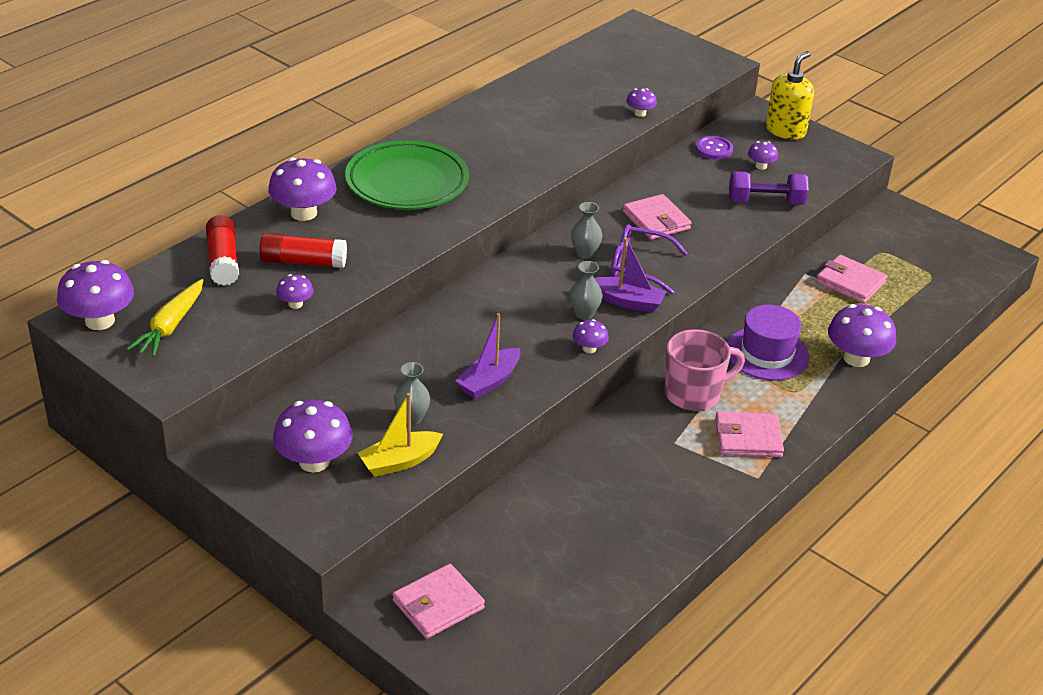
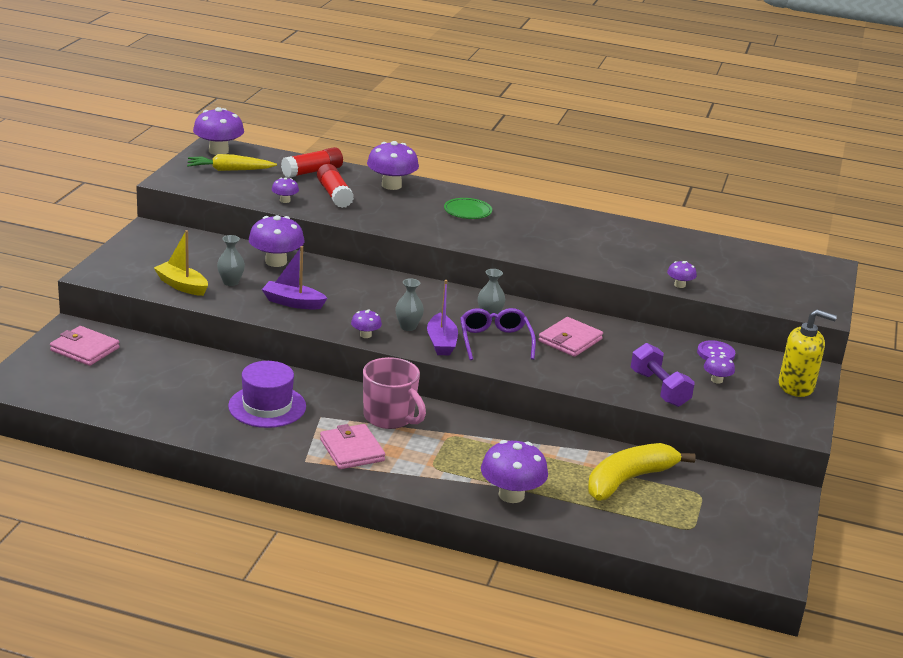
camera: 65 degrees right, 10 degrees down
(314, 461) = (163, 258): purple mushroom -> purple mushroom (276, 262)
(407, 182) = (467, 211): green plate -> green plate, size x0.48
(767, 353) = (475, 446): purple hat -> purple hat (267, 406)
(850, 282) = (628, 480): pink wallet -> yellow banana

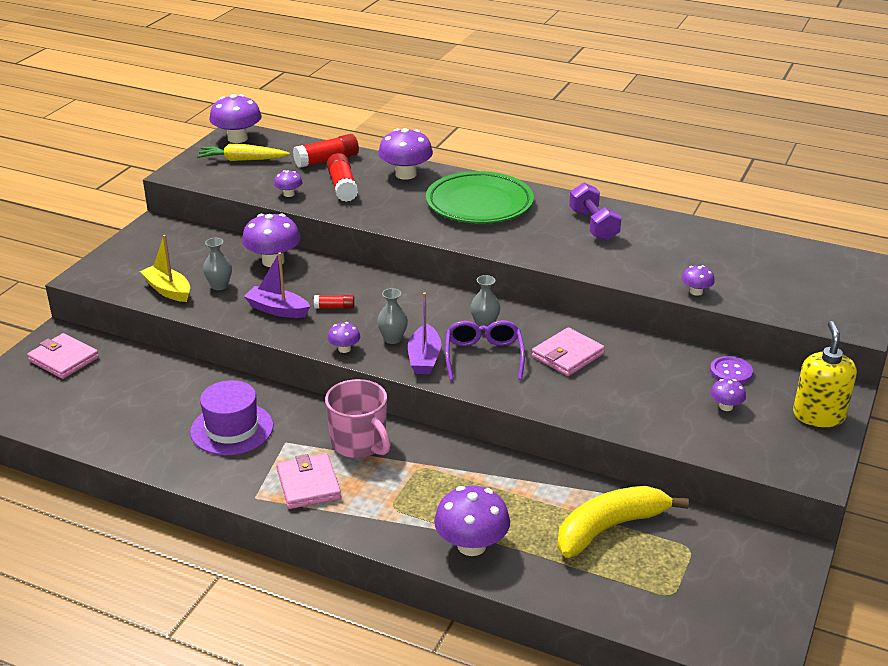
camera: 10 degrees right, 5 degrees up
(346, 301) = (334, 307): none -> red glue stick
(467, 211) = (479, 204): green plate -> green plate, size x2.08
(659, 389) = (656, 418): purple dumbbell -> purple dumbbell (593, 225)
(796, 386) = (818, 415): yellow soap dispenser -> yellow soap dispenser turned 105 degrees counterclockwise

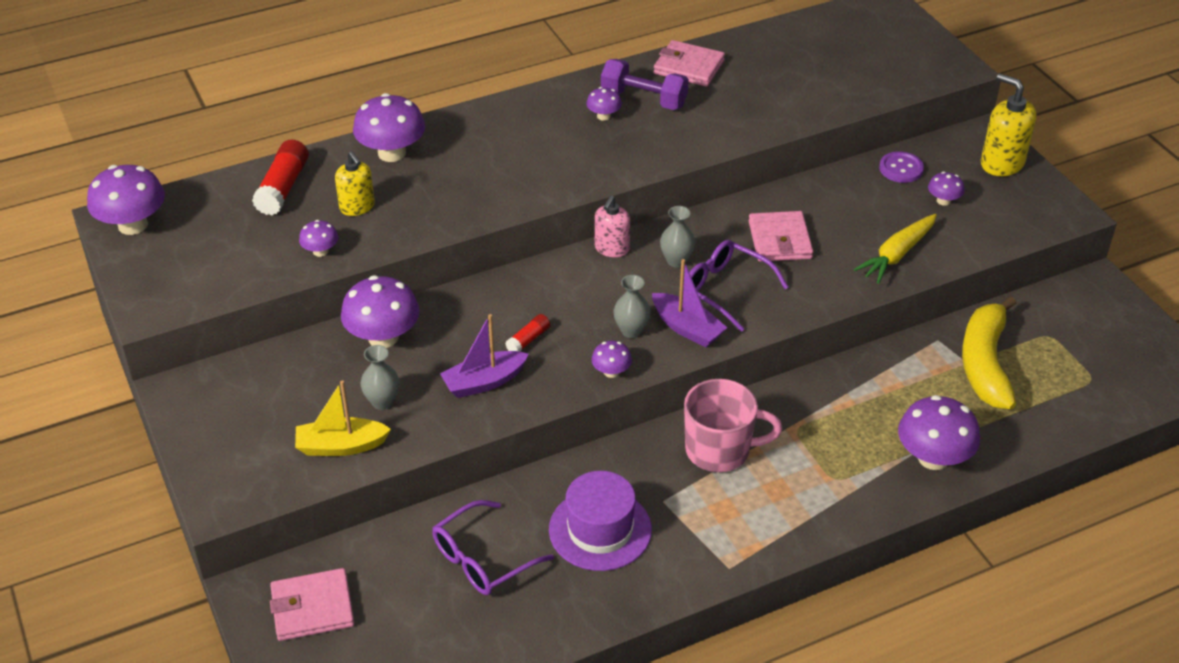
camera: 50 degrees left, 10 degrees up
(160, 397) = (482, 559): none -> purple glasses
(242, 160) = (191, 246): yellow carrot -> yellow carrot (897, 255)
(308, 484) = (747, 518): pink wallet -> pink wallet (689, 67)
(342, 186) = (357, 207): red glue stick -> yellow soap dispenser
(461, 297) = (611, 248): none -> pink soap dispenser
(479, 204) = (516, 141): green plate -> none
(696, 292) = (818, 112): purple mushroom -> purple mushroom (603, 116)

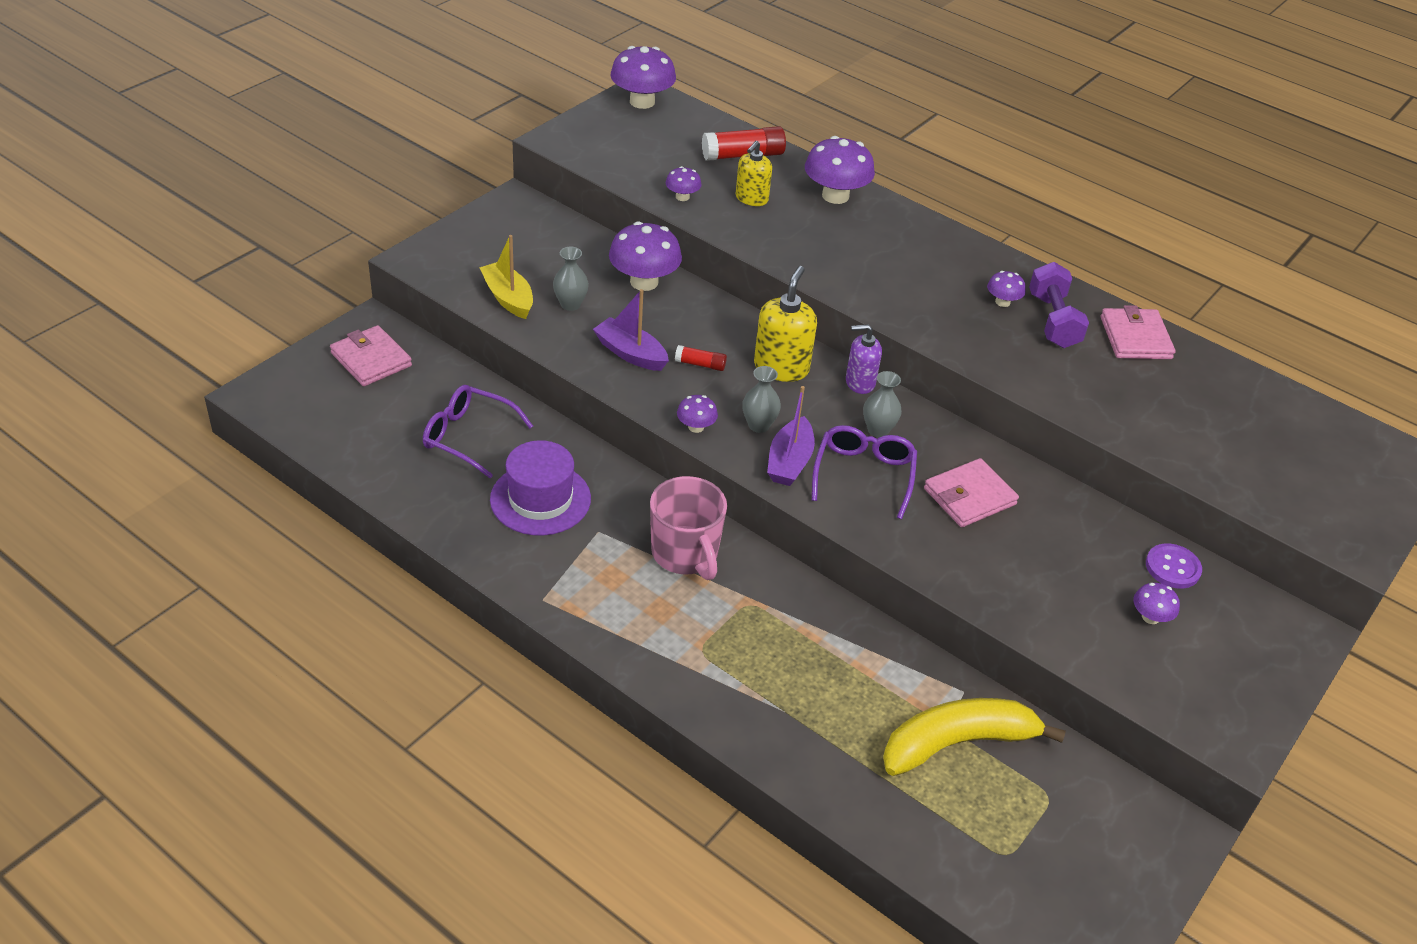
camera: 60 degrees right, 0 degrees up
(611, 248) = (859, 382): pink soap dispenser -> purple soap dispenser
(897, 255) = (1024, 596): yellow carrot -> none
(933, 458) = (781, 726): purple mushroom -> none
(1002, 163) = (1268, 658): yellow soap dispenser -> yellow soap dispenser (781, 367)

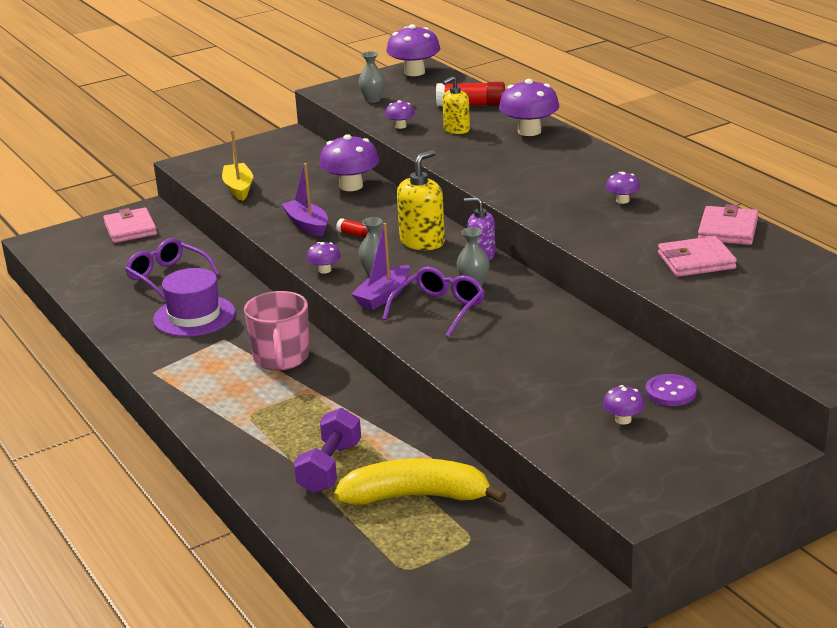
camera: 25 degrees right, 15 degrees down
(570, 304) = (283, 195): grey vase -> grey vase (373, 100)
(969, 496) = (520, 330): pink wallet -> pink wallet (696, 261)
(1053, 321) = (659, 214): purple dumbbell -> purple dumbbell (329, 467)

